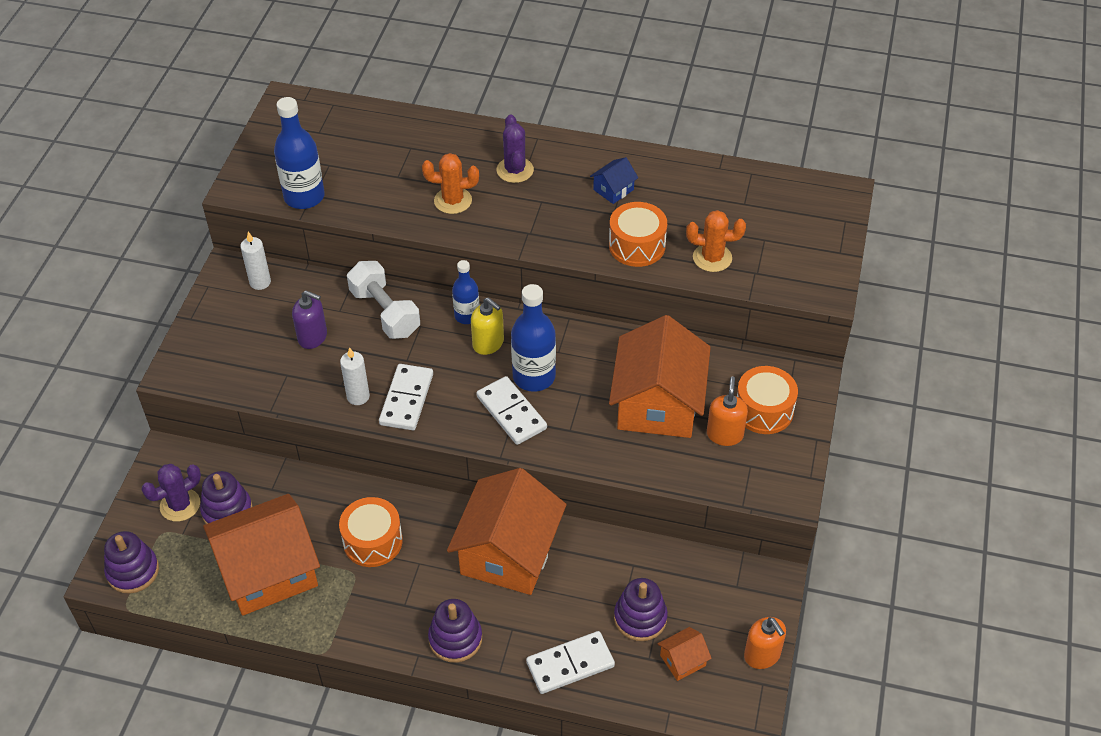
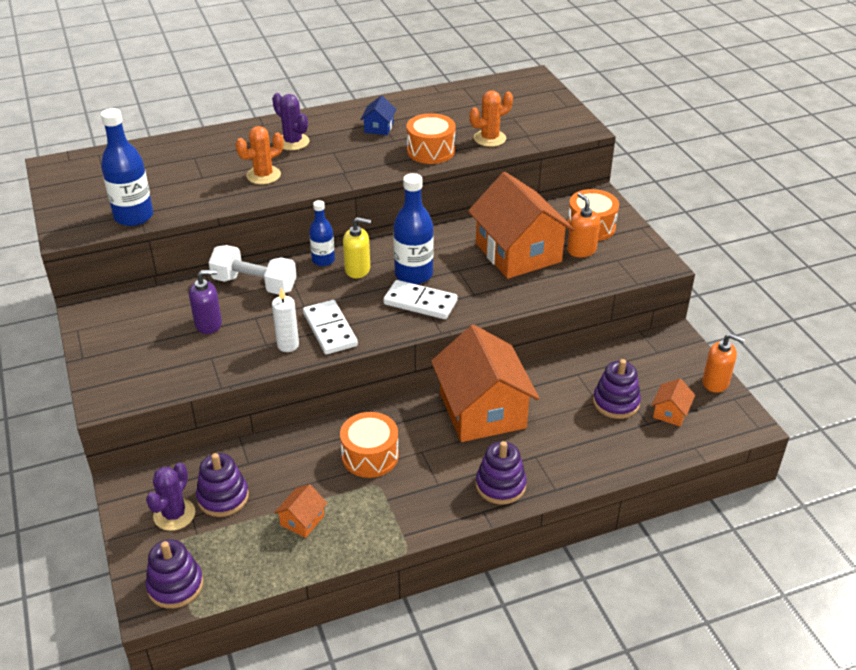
camera: 35 degrees left, 10 degrees down
(260, 282) = (124, 308): white candle -> none
(268, 571) = (302, 520): orange house -> orange house, size x0.41
(570, 664) = (599, 456): white domino -> none

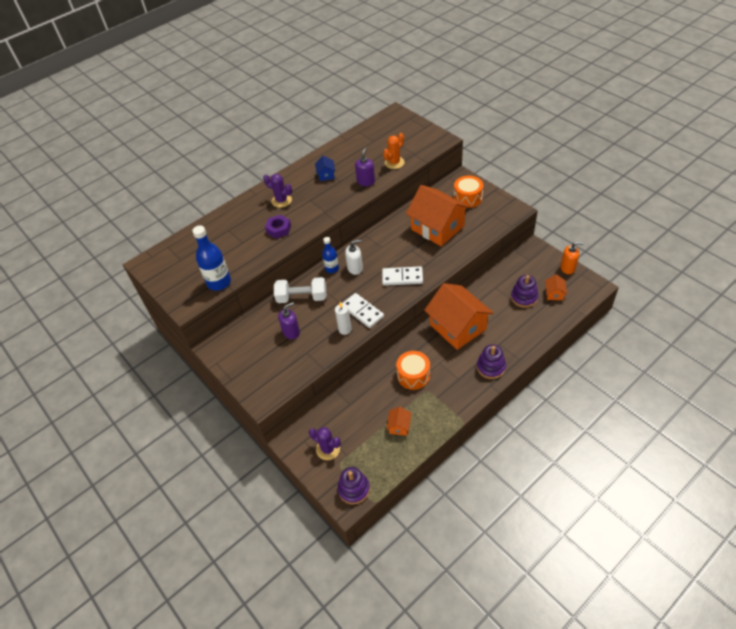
camera: 15 degrees left, 10 degrees up
(174, 514) = (328, 449): purple cactus -> purple cactus turned 60 degrees counterclockwise
(223, 497) = (348, 429): purple stacking toy -> none
(263, 175) = (278, 229): orange cactus -> purple nut
(358, 269) = (355, 268): yellow soap dispenser -> white soap dispenser
(413, 274) = (388, 261): blue bottle -> none
(430, 151) = (366, 181): orange drum -> purple soap dispenser
(581, 250) = (471, 215): orange soap dispenser -> none

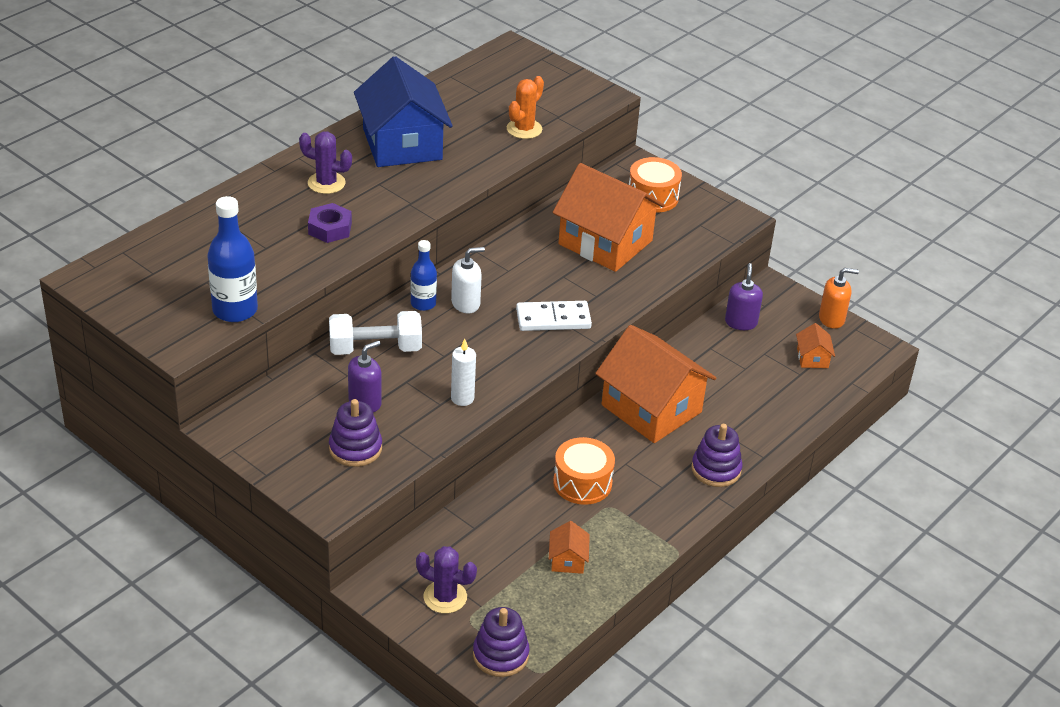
camera: 15 degrees left, 10 degrees down
(326, 175) = (402, 144): blue house -> blue house, size x2.43
(362, 312) = (490, 371): white domino -> none
(366, 181) = (477, 157): purple soap dispenser -> purple soap dispenser (741, 322)
(524, 297) = (761, 364): purple stacking toy -> purple stacking toy (355, 448)

